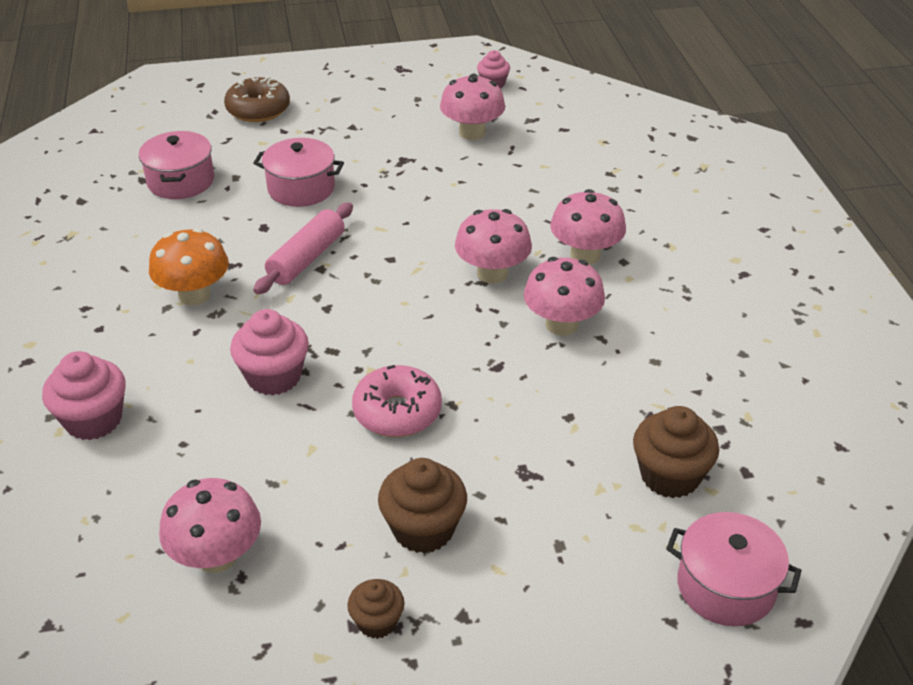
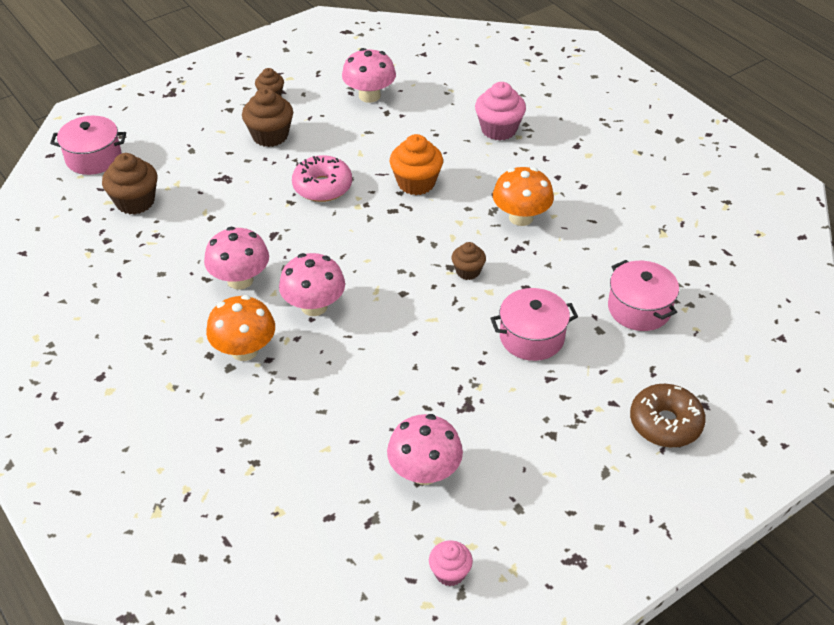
camera: 155 degrees right, 5 degrees up
(274, 377) = (416, 183): pink cupcake -> orange cupcake
(306, 258) = (468, 271): pink rolling pin -> brown cupcake
(585, 255) = (244, 350): pink mushroom -> orange mushroom

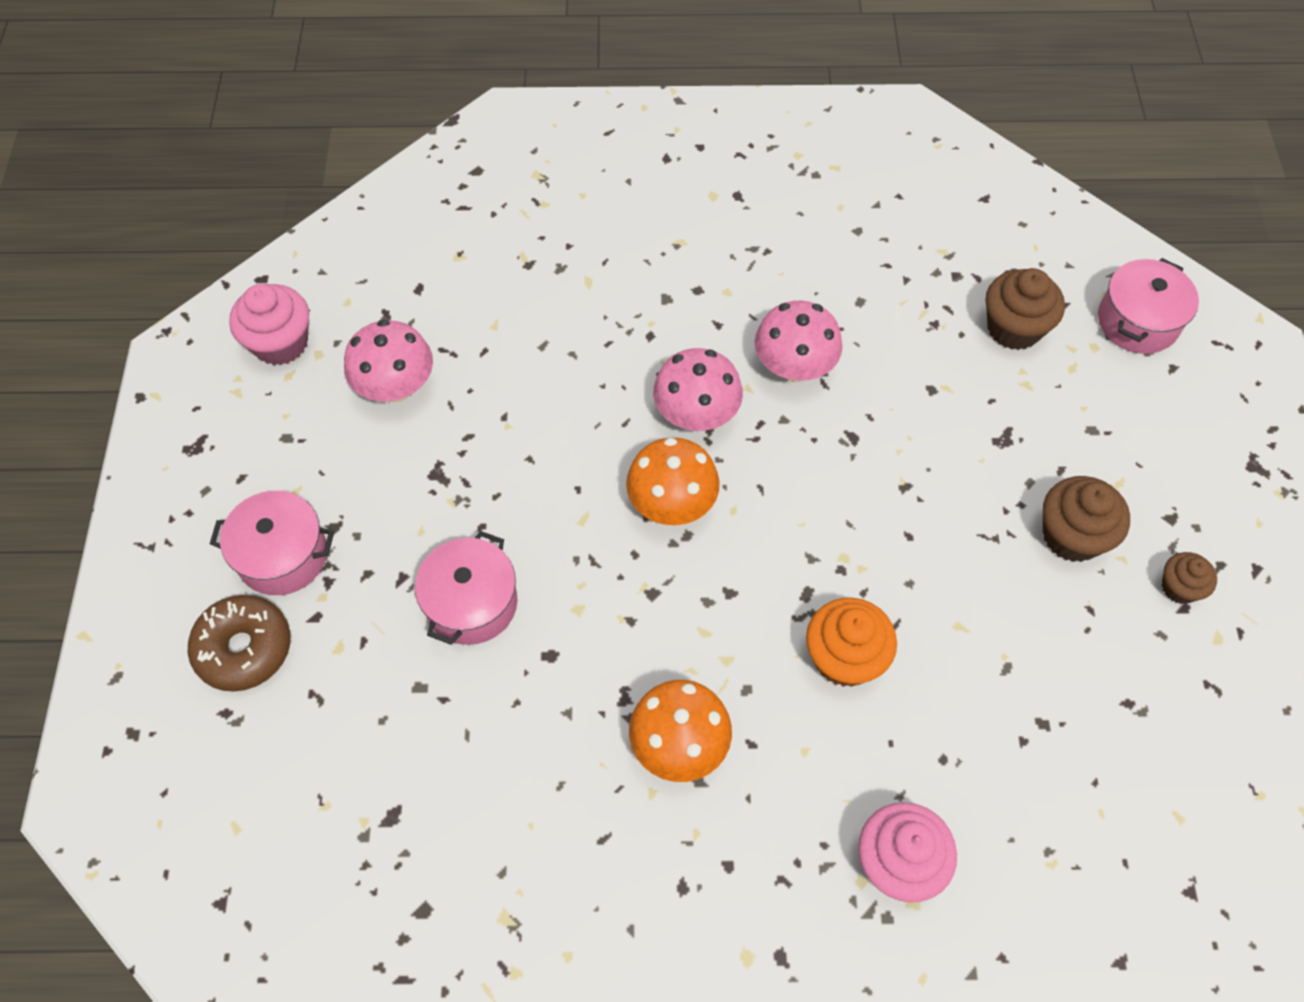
camera: 125 degrees right, 15 degrees up
(244, 350) = (680, 321): orange mushroom -> orange mushroom (672, 504)
(322, 187) = (912, 539): pink donut -> none
(369, 96) = (1103, 725): pink mushroom -> none
(450, 572) = (281, 343): pink cupcake -> pink cupcake, size x1.67
(468, 271) = (629, 608): brown cupcake -> none
(639, 308) = (410, 763): pink pot -> pink pot (283, 556)

